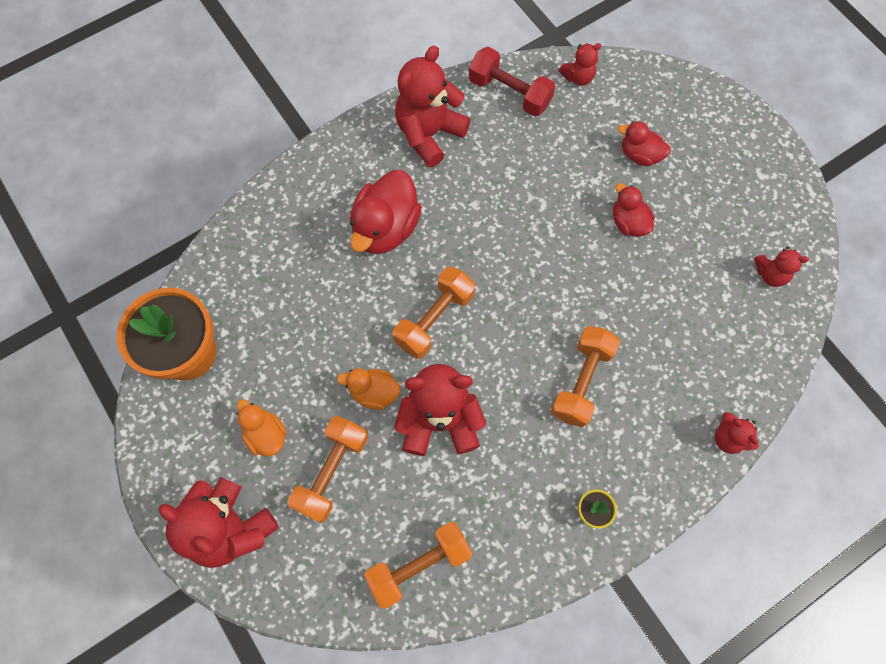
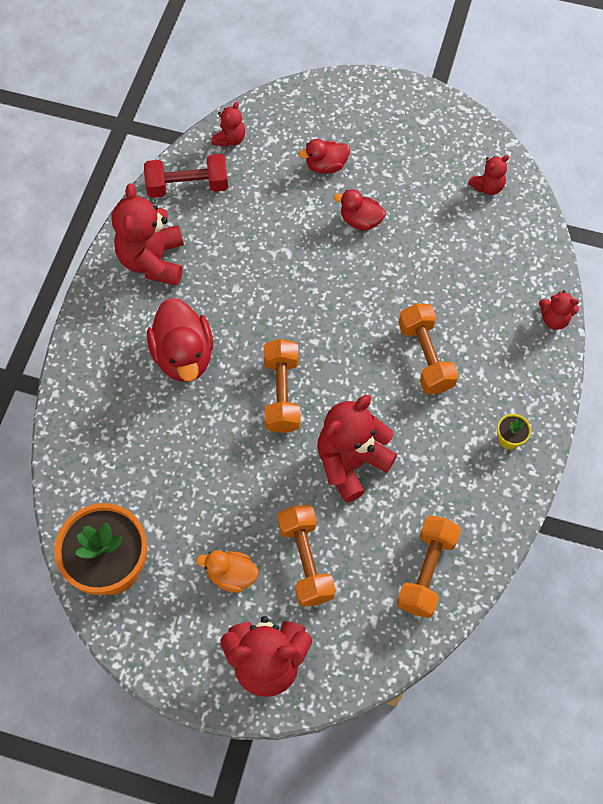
camera: 40 degrees left, 5 degrees down
(374, 392) = (285, 480): orange duck -> none

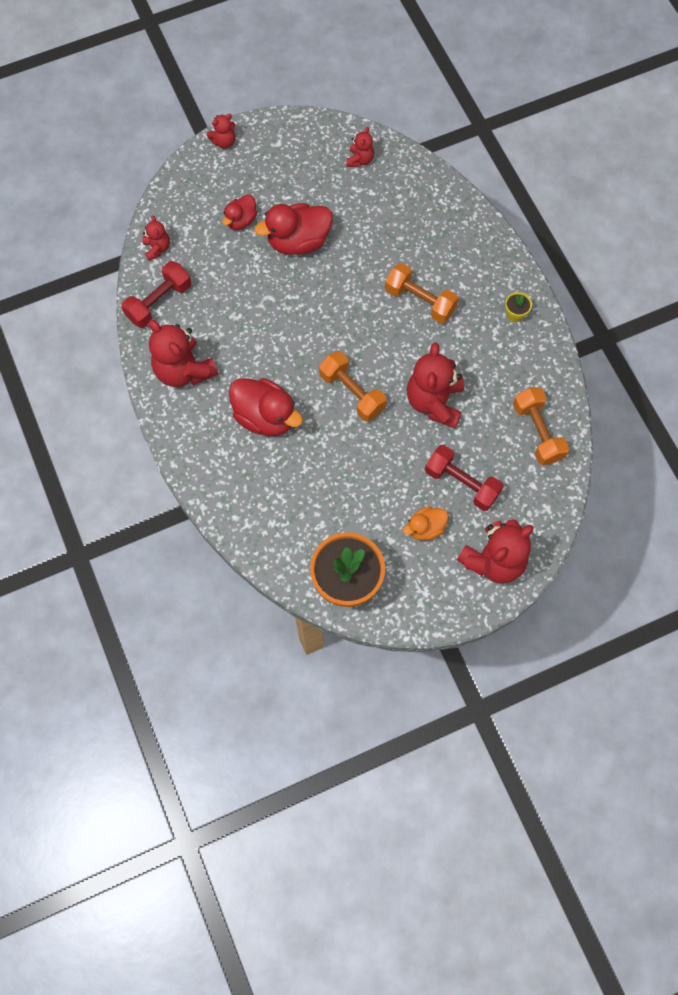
camera: 40 degrees left, 5 degrees up
(305, 561) = (461, 483): orange dumbbell -> red dumbbell
(360, 221) = (298, 241): red duck -> red duck, size x1.74
(554, 319) = (476, 218): red teddy bear -> red teddy bear (224, 142)

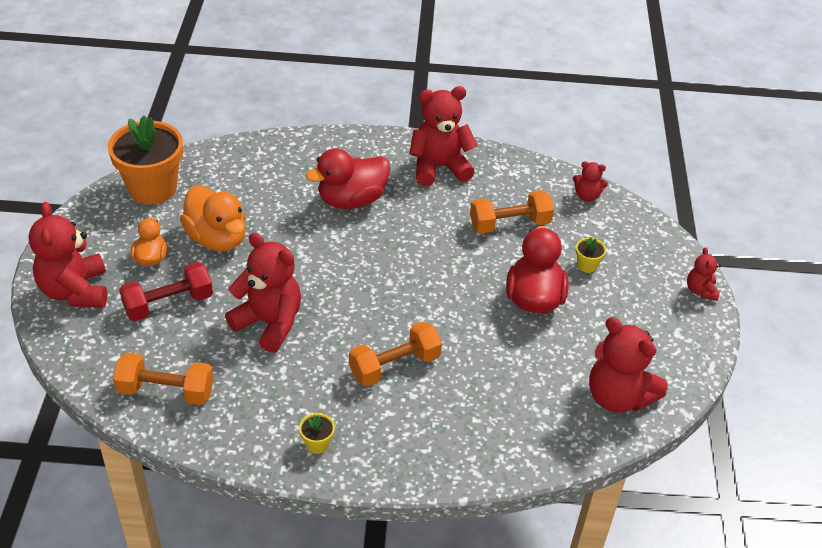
camera: 115 degrees right, 25 degrees down
(159, 302) = (524, 177): red dumbbell -> none
(241, 220) = (587, 265): red duck -> yellow flower pot
(352, 392) = (329, 267): orange dumbbell -> orange dumbbell (509, 224)
(360, 160) = (618, 397): red teddy bear -> red teddy bear, size x1.98
(373, 492) = (217, 238): none -> orange duck

